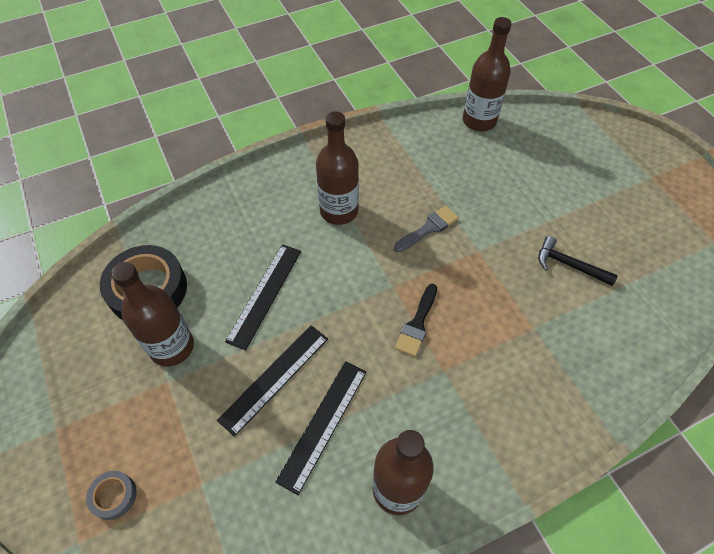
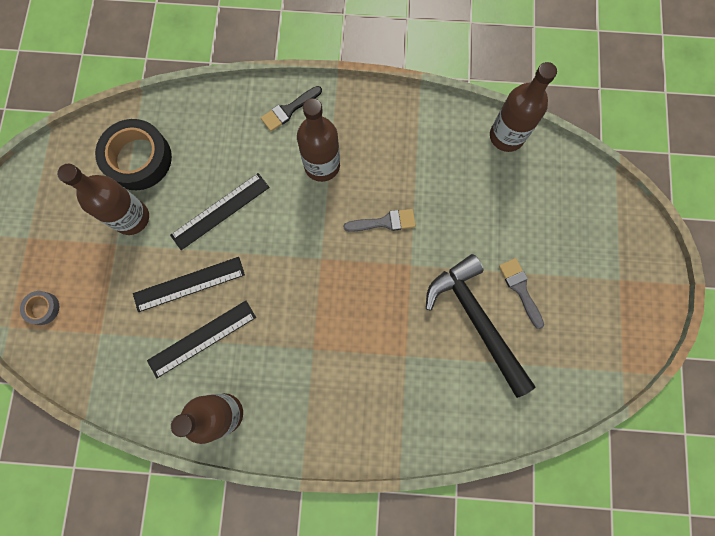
camera: 30 degrees right, 20 degrees up
(417, 324) = (318, 301): black brush -> black brush (289, 110)
(568, 265) = (476, 320): black hammer -> black hammer, size x1.93
(583, 222) = (520, 289): none -> grey brush

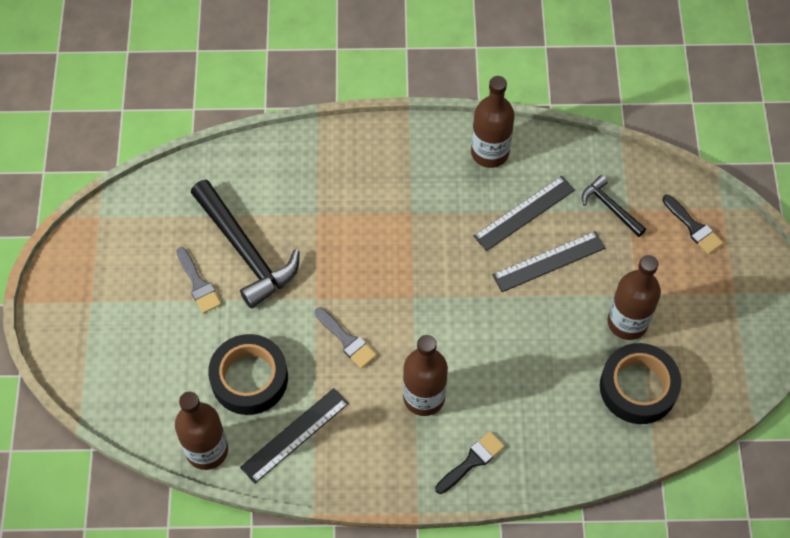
camera: 175 degrees right, 15 degrees down
(42, 308) = (693, 227): grey tape -> black brush
(117, 338) = (610, 207): none -> black hammer
(220, 211) = (531, 337): black ruler -> black ruler (295, 435)
(384, 222) = (347, 340): grey brush -> grey brush turned 120 degrees counterclockwise
(471, 194) = (249, 378): none -> black tape

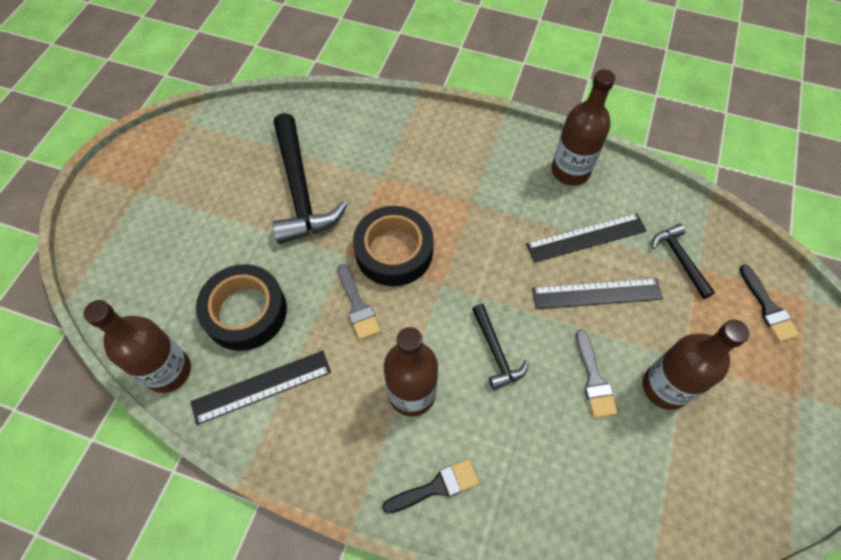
camera: 20 degrees right, 0 degrees up
(198, 284) = (243, 206): grey brush -> grey brush (594, 379)
(481, 340) = (496, 352): none -> black hammer
(638, 387) = (657, 468): black tape -> black tape (394, 251)

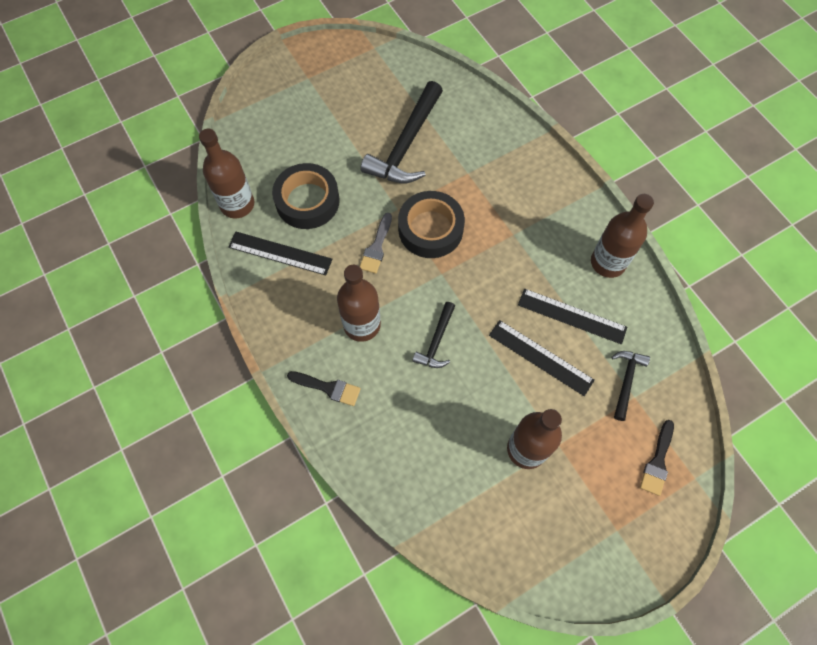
camera: 40 degrees right, 5 degrees up
(594, 379) = (483, 407): grey brush -> none

